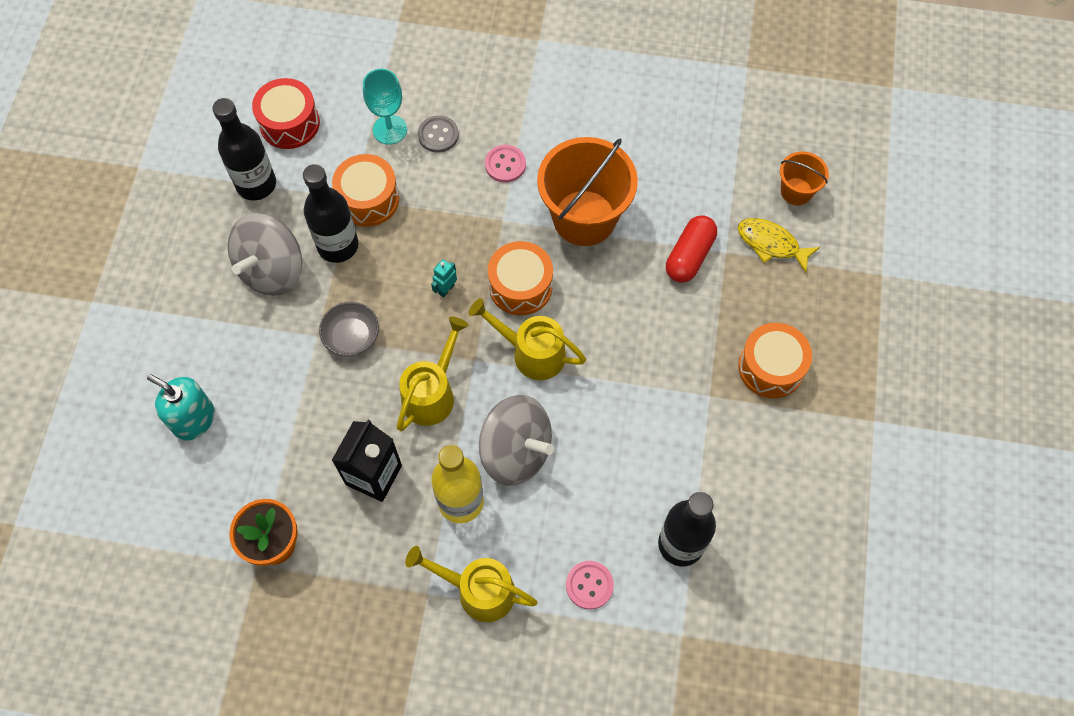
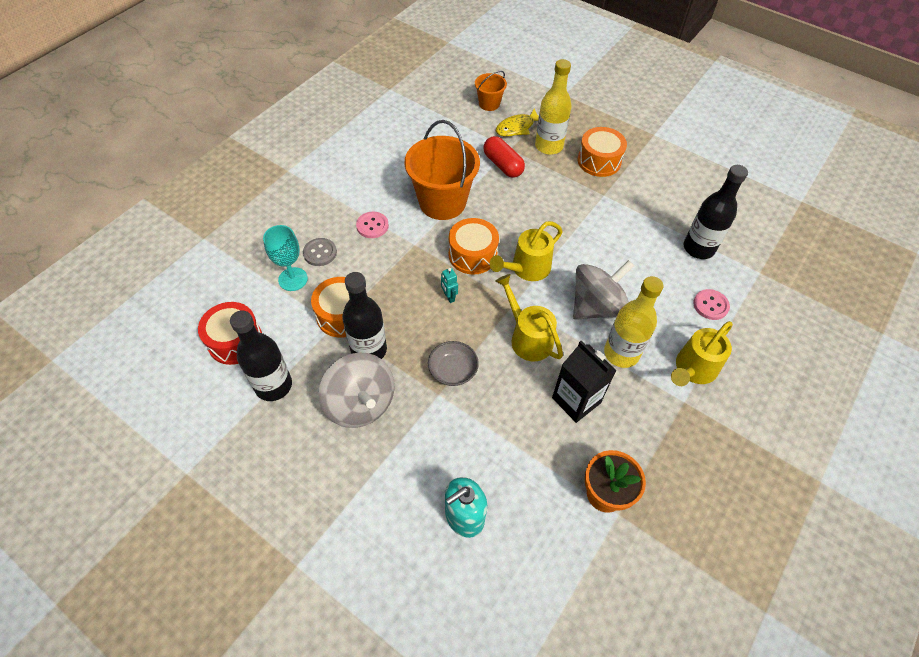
camera: 65 degrees left, 10 degrees down
(760, 295) = (548, 146): none -> yellow bottle

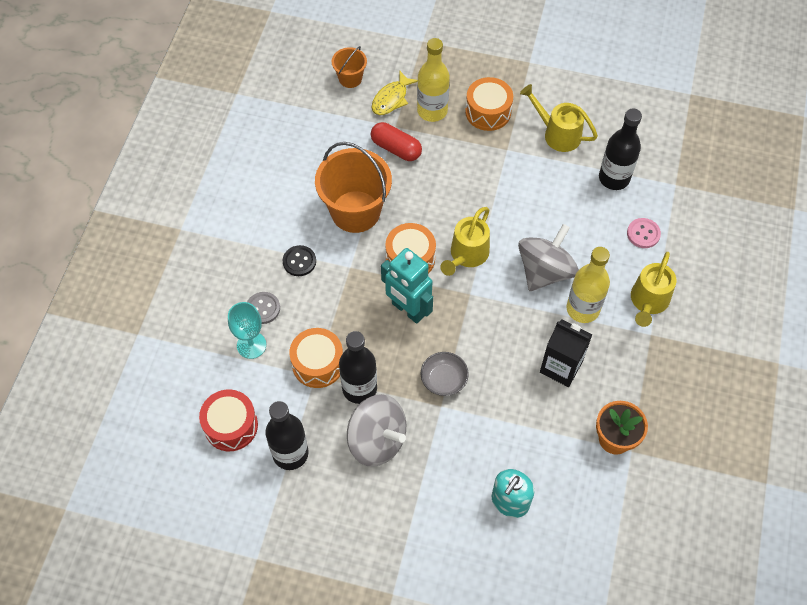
camera: 20 degrees left, 5 degrees up
(372, 226) = (299, 261): pink button -> black button
(449, 297) = (408, 310): turquoise robot -> turquoise robot, size x2.41
(527, 337) = (495, 324): yellow watering can -> yellow watering can (557, 133)

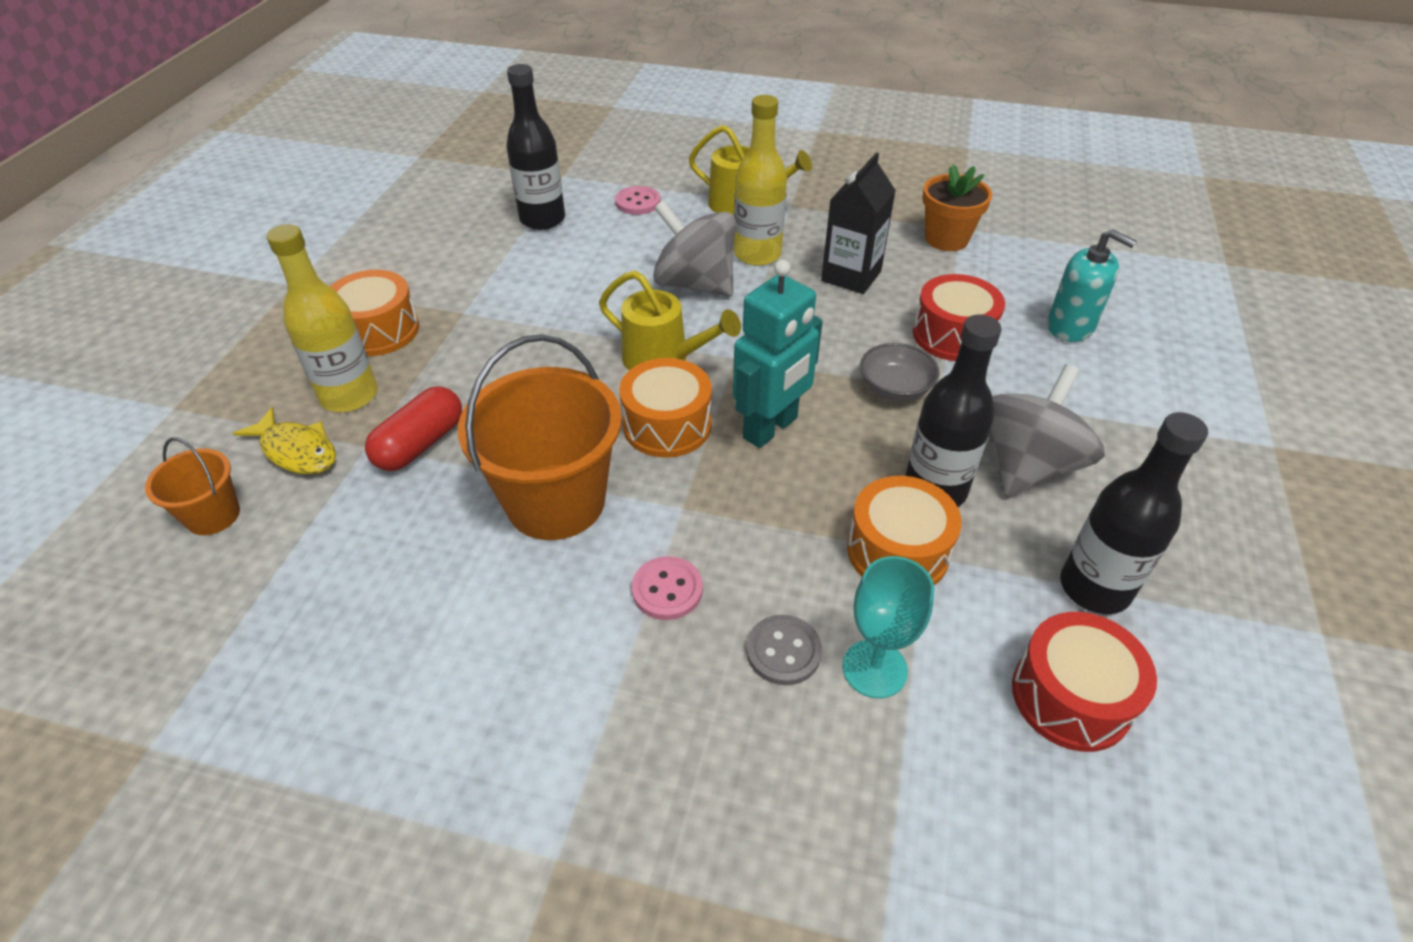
camera: 90 degrees left, 15 degrees down
(299, 261) = (667, 590): black button -> pink button
(497, 422) = (952, 335): none -> red drum
(557, 133) = (448, 263): yellow watering can -> none

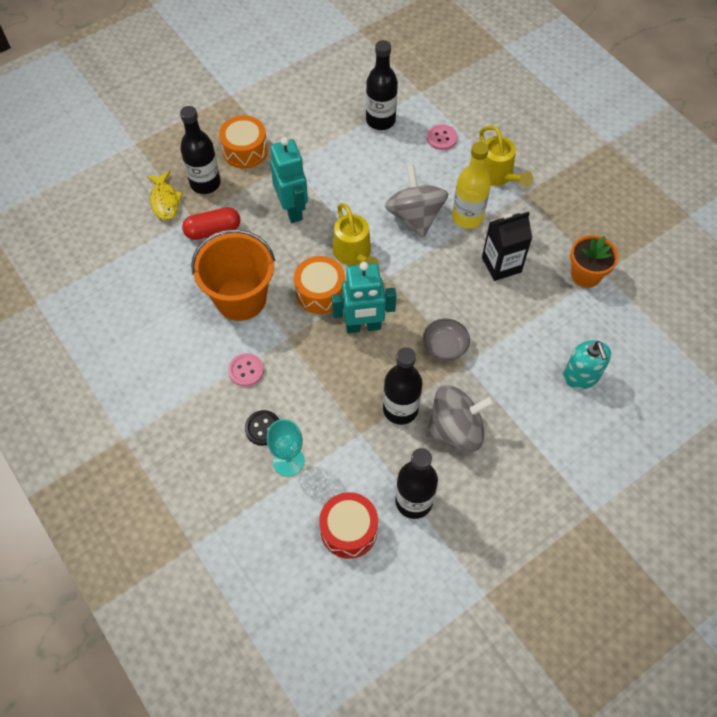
camera: 40 degrees right, 15 degrees up
(213, 515) = (115, 214): orange bucket -> none
(349, 396) = (205, 183): yellow bottle -> black bottle
(521, 357) = (292, 209): none -> turquoise robot
(783, 651) = (263, 428): grey button -> black button
(897, 551) = (351, 423): orange drum -> none
(952, 335) = (510, 337): red drum -> none

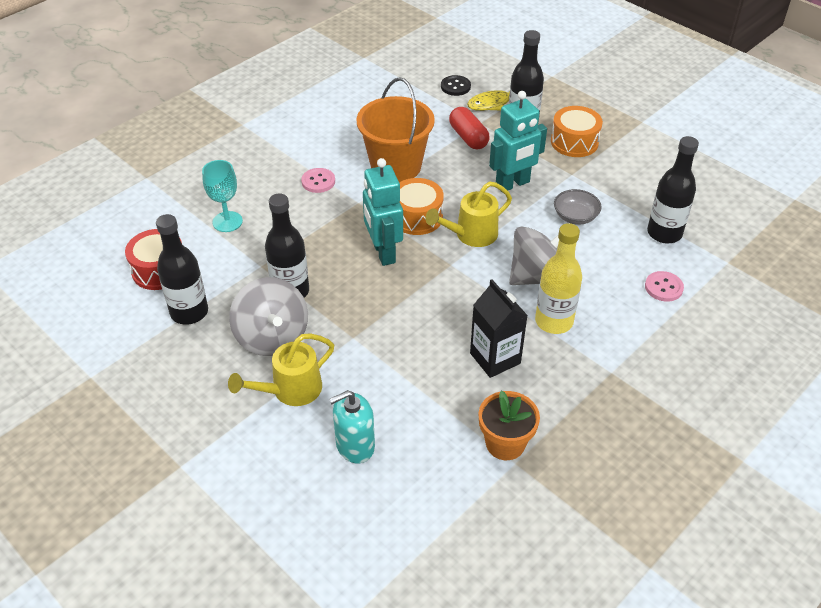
camera: 80 degrees right, 15 degrees down
(263, 428) = (259, 201): black button -> black button (455, 87)
(445, 346) = (372, 318): grey bowl -> grey bowl (575, 216)
(498, 176) = (628, 344): yellow watering can -> yellow watering can (290, 391)

